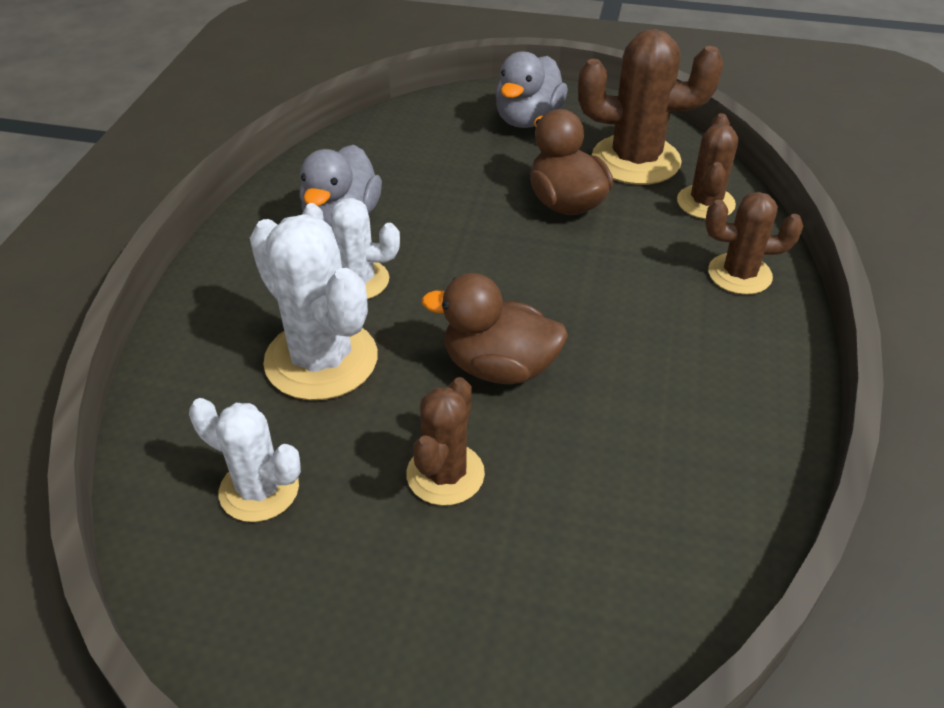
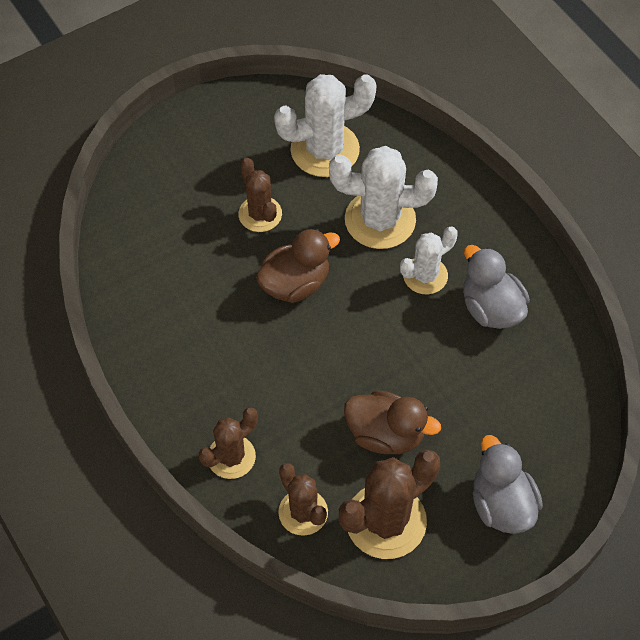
camera: 135 degrees right, 15 degrees up
(259, 490) = (325, 150): white cactus -> white cactus, size x1.63

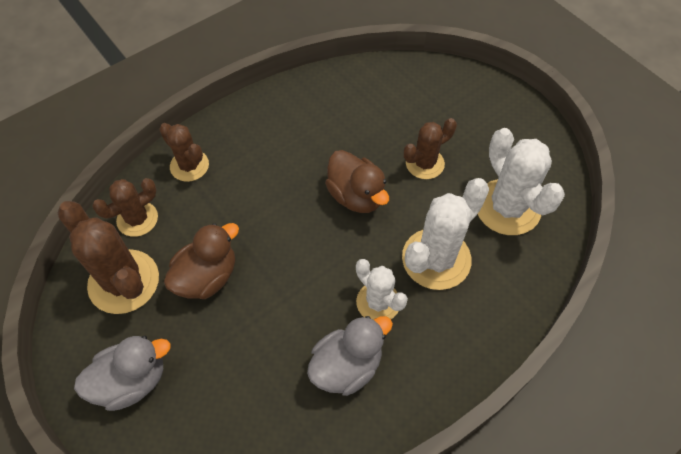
camera: 85 degrees right, 0 degrees up
(380, 220) = (436, 259): white cactus -> white cactus turned 45 degrees clockwise
(386, 434) = (207, 277): brown duck -> brown duck turned 150 degrees counterclockwise

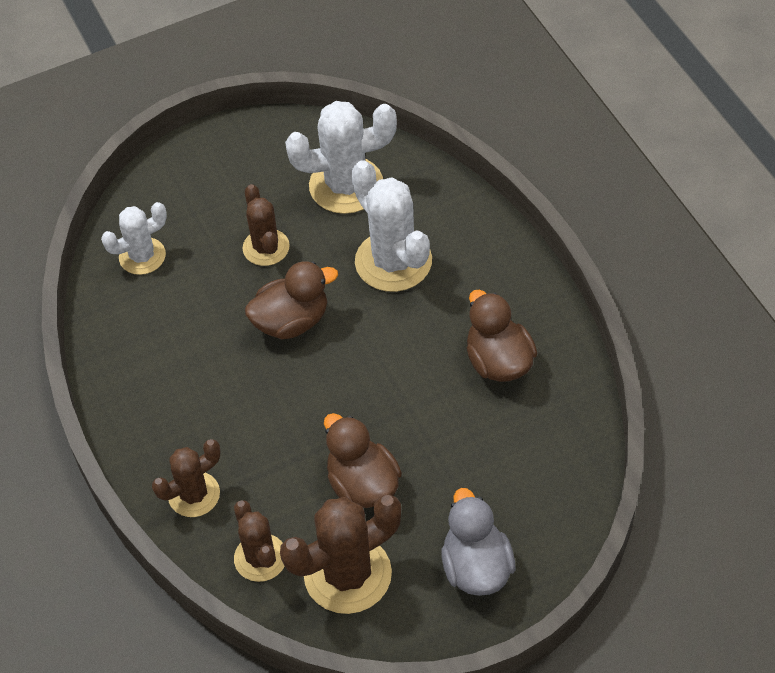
camera: 75 degrees left, 5 degrees down
(347, 366) = (498, 361): grey duck -> brown duck
(378, 302) = (432, 322): white cactus -> white cactus (142, 256)

